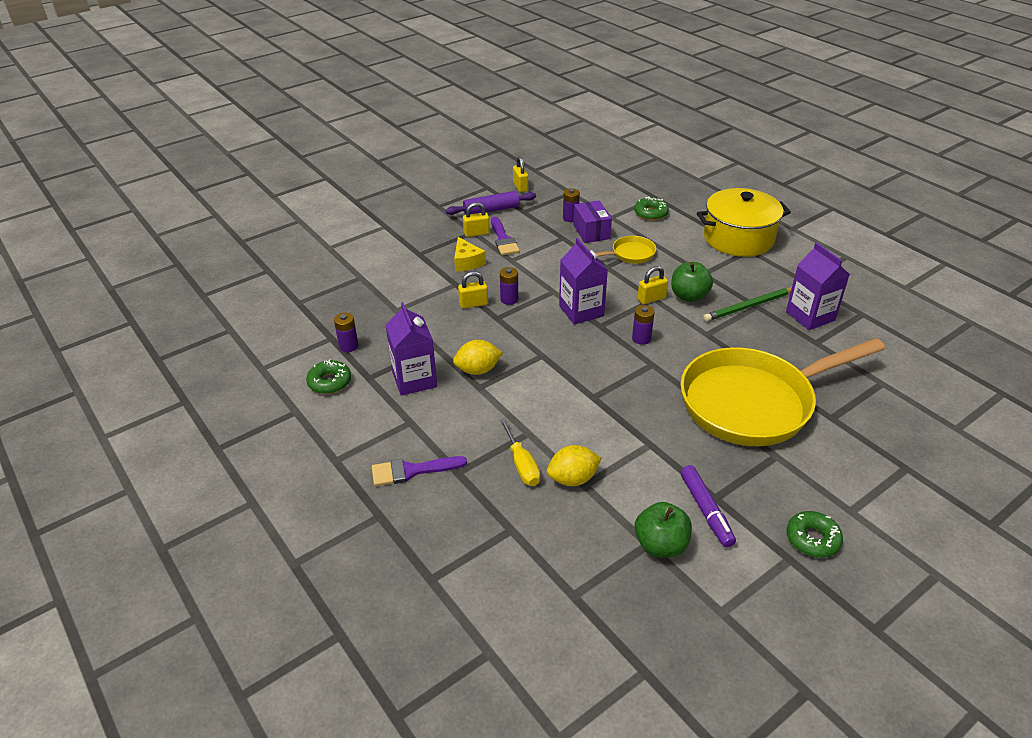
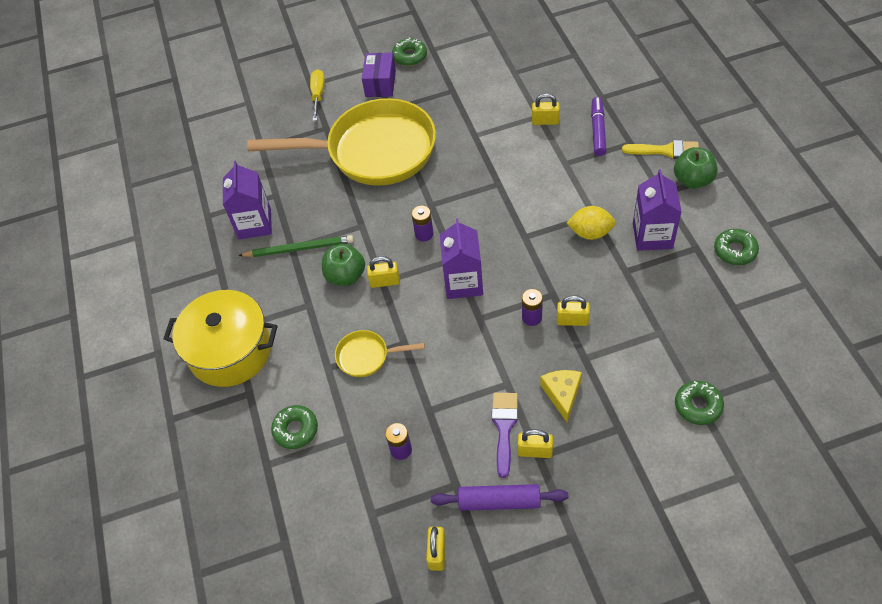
camera: 155 degrees left, 15 degrees up
(348, 346) = (715, 291): purple battery -> none
(361, 274) = (698, 406): none -> green donut
(412, 471) = (666, 151): purple brush -> yellow brush
(521, 464) = (579, 139): yellow screwdriver -> yellow screwdriver (318, 95)
(573, 479) = (545, 121): yellow lemon -> yellow padlock
(591, 232) = (389, 412): purple box -> purple box (380, 84)
(660, 545) = (506, 70): green apple -> green apple (693, 180)
(706, 510) = (464, 84): purple marker -> purple marker (598, 130)

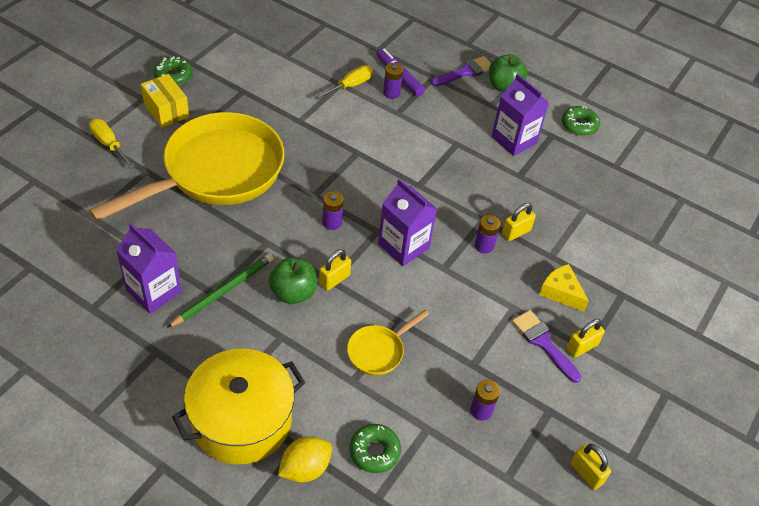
camera: 50 degrees left, 5 degrees down
(380, 84) = (166, 110): purple box -> yellow box
(499, 501) = (593, 402): purple rolling pin -> none
(545, 121) = (350, 86): yellow padlock -> yellow screwdriver
(576, 143) = (391, 93): none -> purple battery
(590, 233) = (467, 158): yellow lemon -> yellow lemon (305, 468)
(666, 151) = (465, 72): yellow brush -> purple brush
(698, 406) = (656, 248): green donut -> none

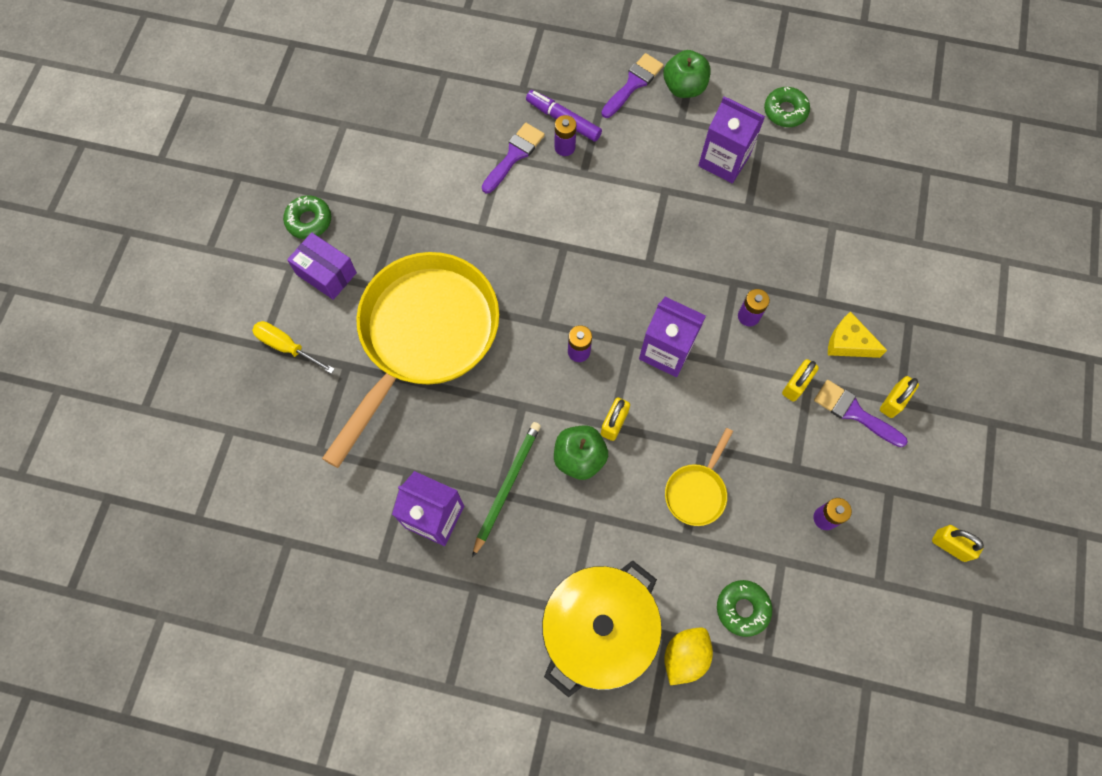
camera: 15 degrees left, 20 degrees up
(166, 110) = (326, 273): yellow box -> purple box
(350, 86) = (514, 155): yellow screwdriver -> purple brush
(516, 232) = (774, 285): yellow padlock -> yellow padlock (796, 385)

